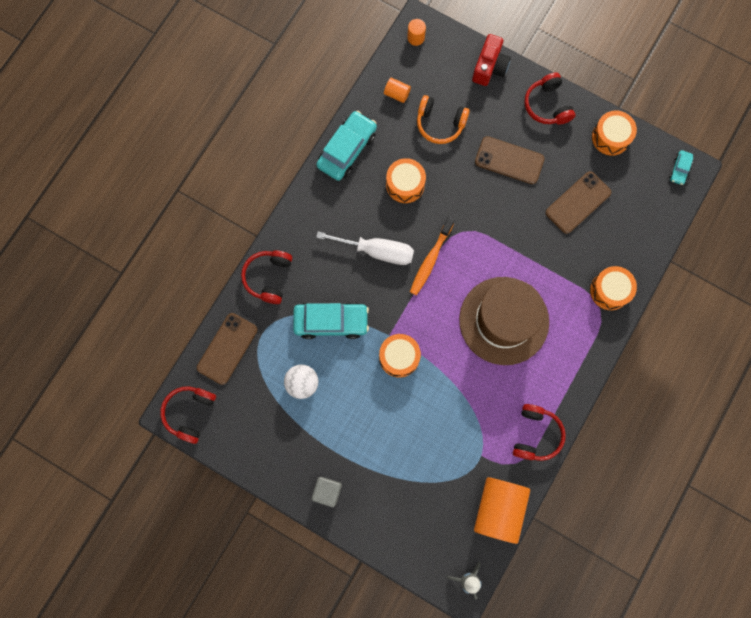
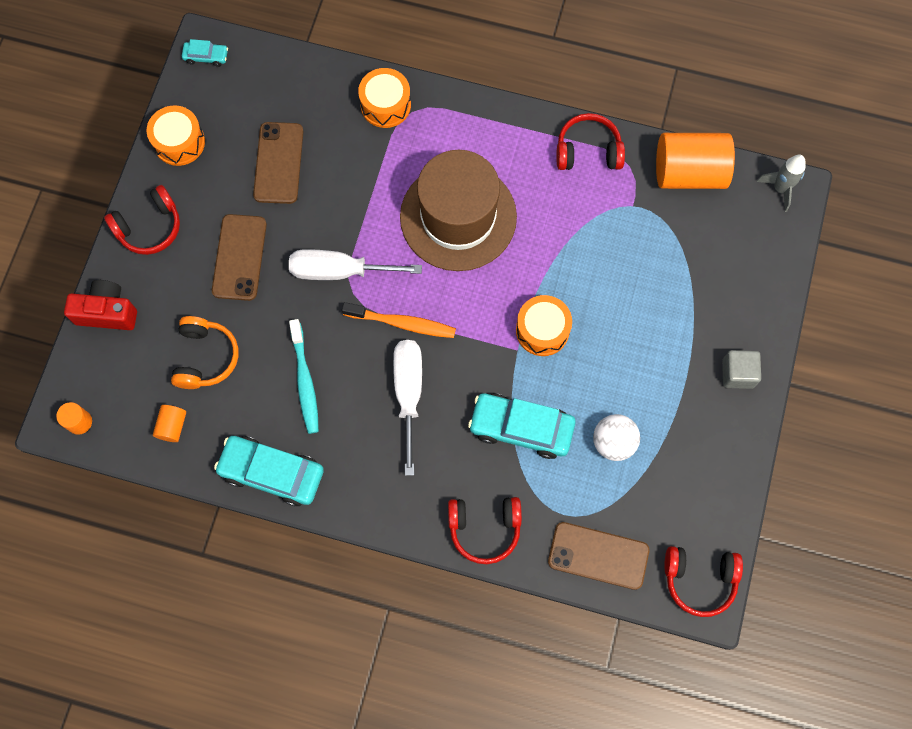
camera: 105 degrees left, 5 degrees down
(331, 322) = (521, 428): turquoise car -> turquoise car turned 60 degrees counterclockwise
(405, 184) = (305, 381): orange drum -> turquoise toothbrush
(481, 226) = (339, 271): none -> white screwdriver
(578, 202) = (279, 163): brown phone -> brown phone turned 60 degrees clockwise

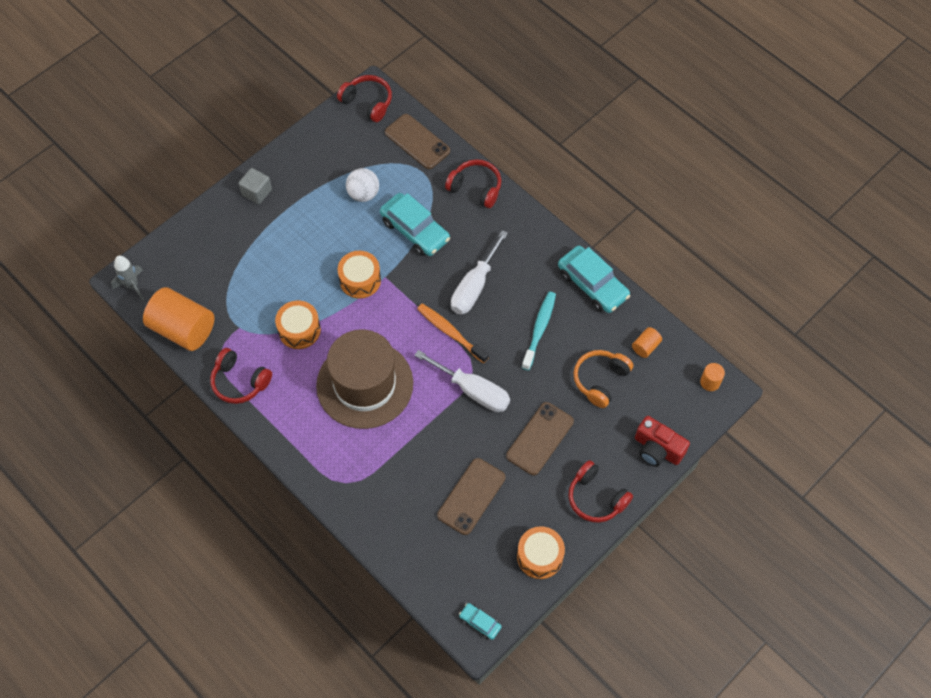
camera: 150 degrees left, 10 degrees down
(149, 227) = (596, 498): red headphones -> red headphones turned 135 degrees counterclockwise
(385, 105) = (362, 499): orange drum -> orange drum (299, 330)

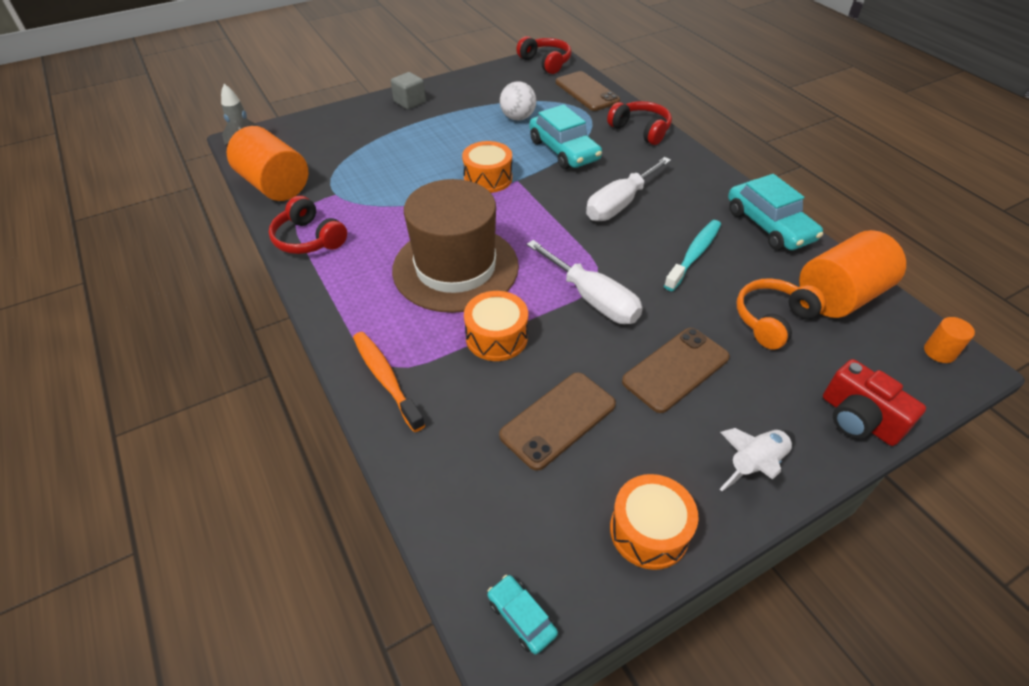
camera: 15 degrees right, 15 degrees down
(299, 330) = (400, 207): orange drum -> orange drum (496, 337)
(450, 332) = (579, 238): orange toothbrush -> orange toothbrush (386, 379)
(596, 498) = (755, 464): red headphones -> white rocket
(645, 346) = (840, 296): orange cylinder -> orange cylinder, size x2.25

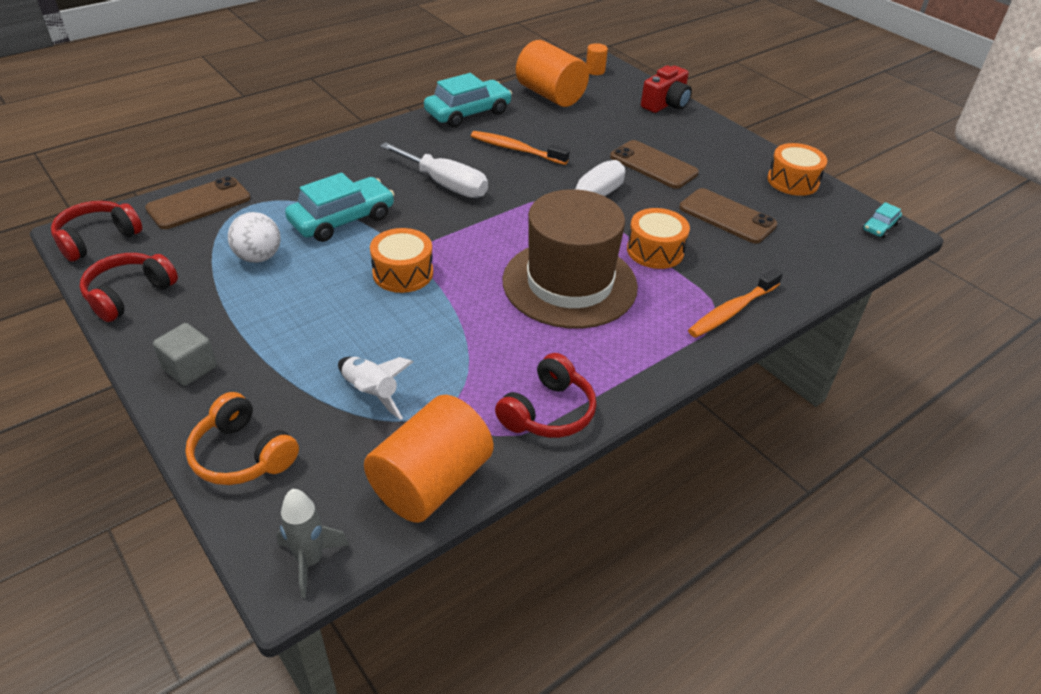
camera: 100 degrees left, 5 degrees down
(640, 130) = (301, 168): red headphones -> red headphones (129, 294)
(694, 254) = (516, 149): turquoise toothbrush -> orange toothbrush
(755, 464) = (721, 142): white rocket -> white rocket (371, 393)
(772, 320) = (585, 123): orange headphones -> orange headphones (242, 455)

